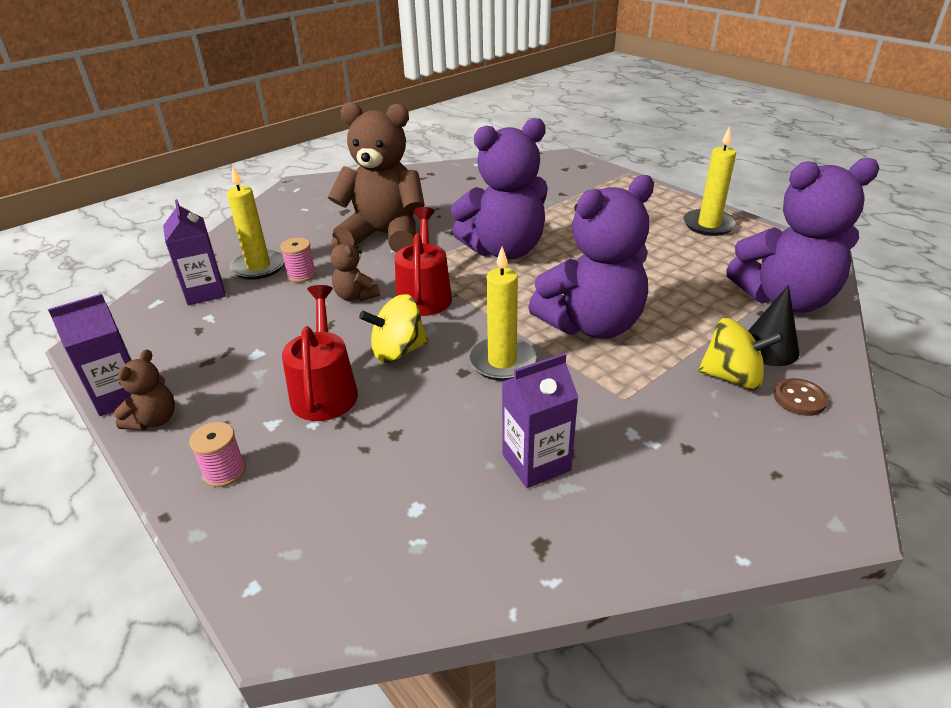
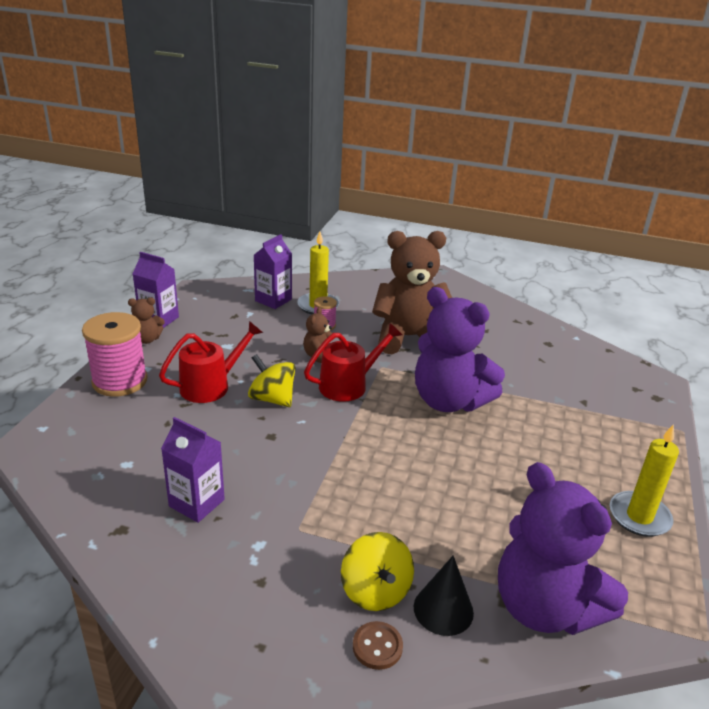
camera: 55 degrees right, 5 degrees down
(224, 471) = (120, 381): pink spool -> pink spool, size x2.07
(384, 235) = (409, 337): brown teddy bear -> brown teddy bear turned 75 degrees counterclockwise
(502, 362) = (296, 450): yellow candle -> none
(592, 325) = (383, 483): purple teddy bear -> none

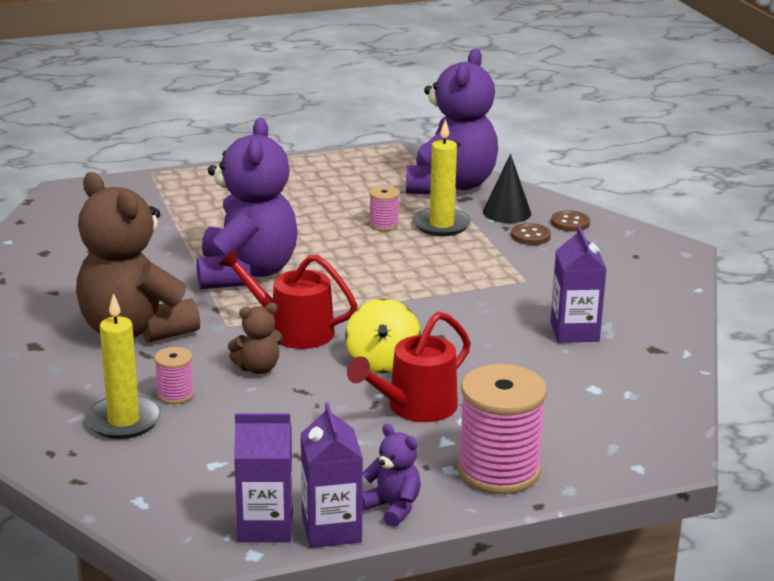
camera: 125 degrees left, 5 degrees down
(146, 339) = (392, 507): brown teddy bear -> purple teddy bear
(211, 386) = (415, 407): red watering can -> red watering can turned 60 degrees counterclockwise
(273, 300) = (149, 463): purple carton -> purple carton (265, 526)
(375, 591) = (530, 236): yellow spinning top -> brown button
(480, 506) = (383, 224): none -> pink spool
(639, 516) = (305, 172): yellow candle -> yellow candle (441, 225)

